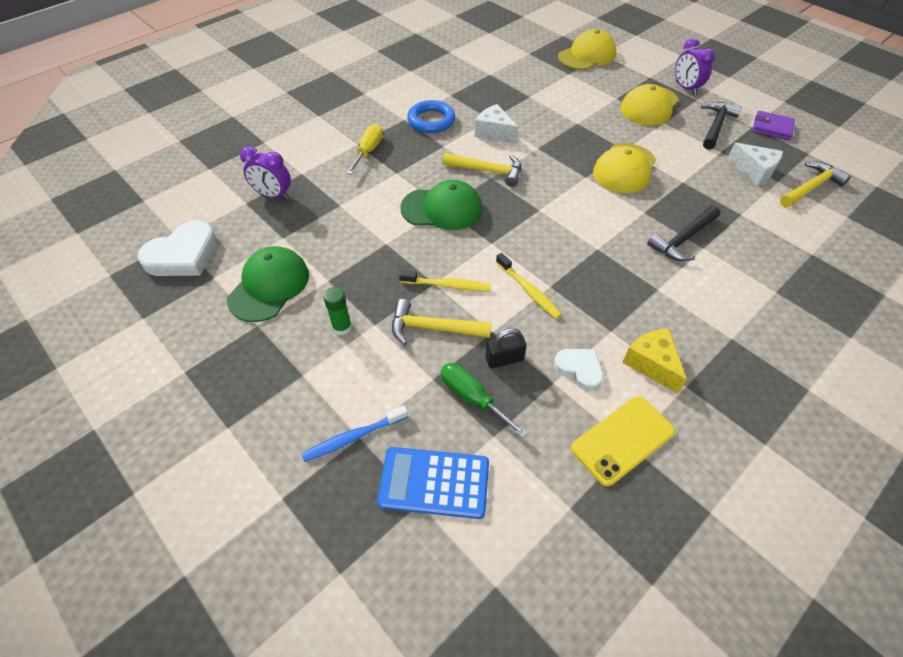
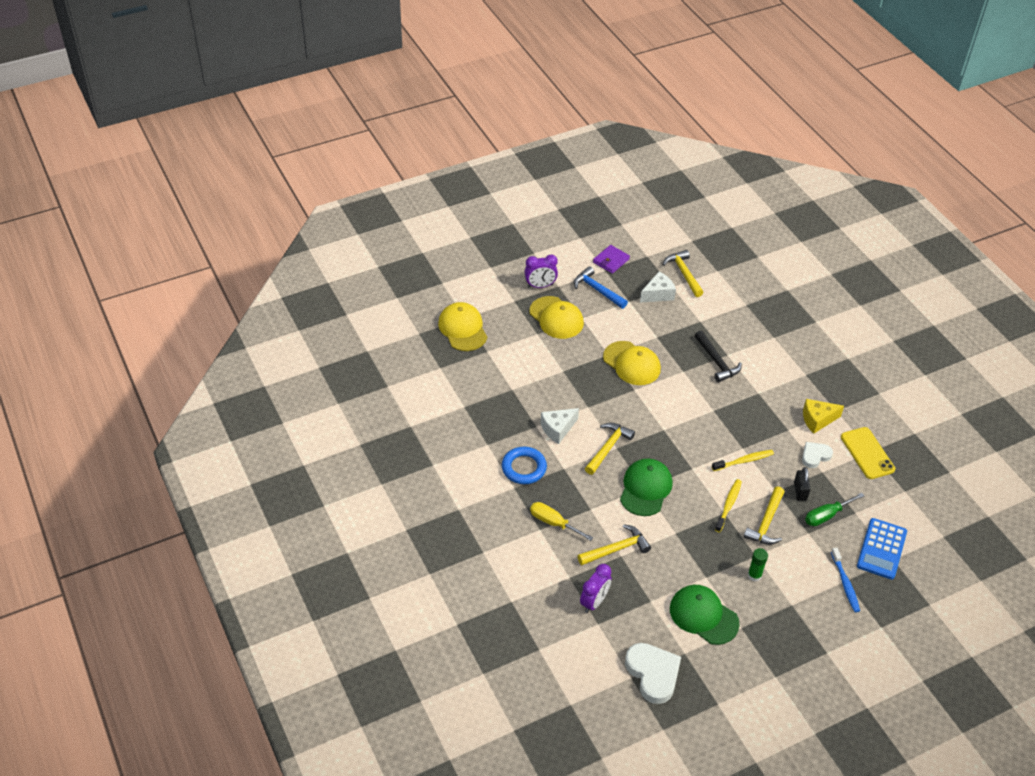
camera: 75 degrees left, 5 degrees down
(348, 200) = (616, 549): none -> yellow hammer
(716, 126) = (597, 290): black hammer -> blue hammer

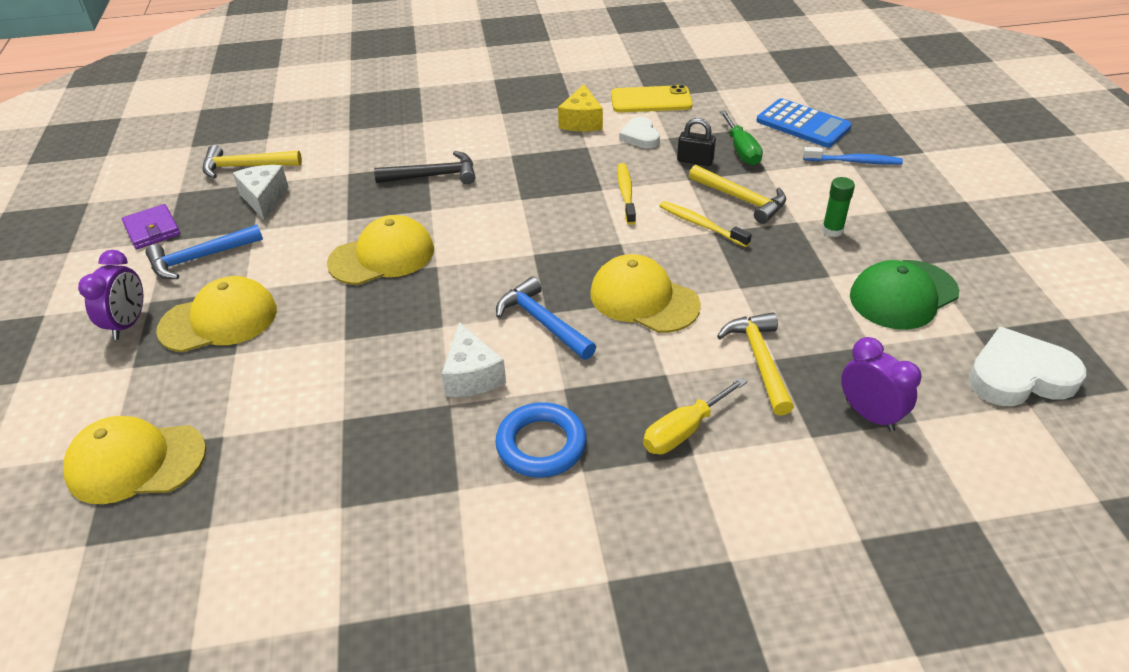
camera: 70 degrees left, 5 degrees down
(608, 448) = (542, 322): yellow hammer -> blue hammer
(645, 489) = (643, 299): green cap -> yellow cap

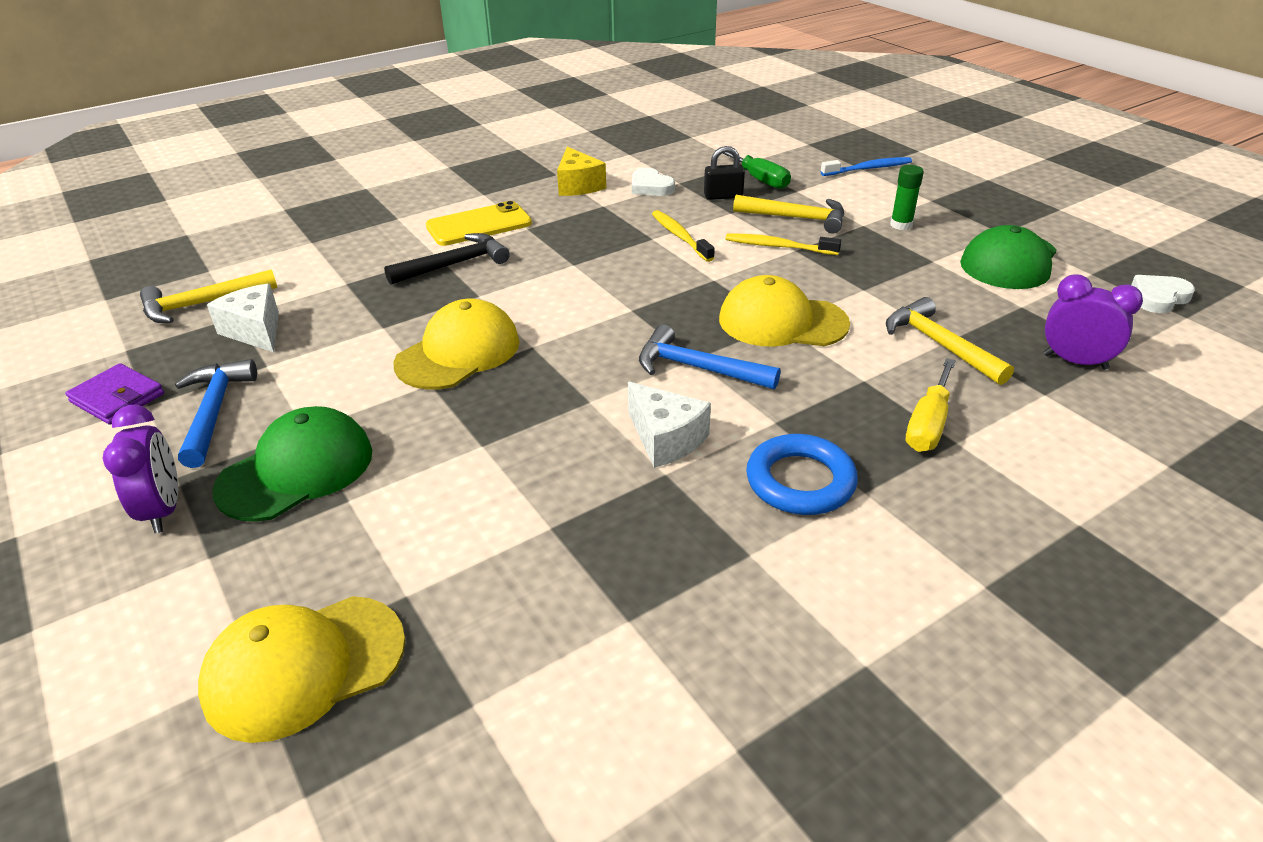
camera: 25 degrees left, 5 degrees down
(200, 258) = (214, 411): blue hammer -> blue hammer turned 135 degrees clockwise
(219, 320) = (296, 470): yellow cap -> green cap
(651, 100) = (634, 156): yellow phone -> yellow phone (479, 225)
(803, 124) = (796, 149): blue calculator -> none
(1019, 375) = (1158, 297): white heart -> white heart, size x0.59

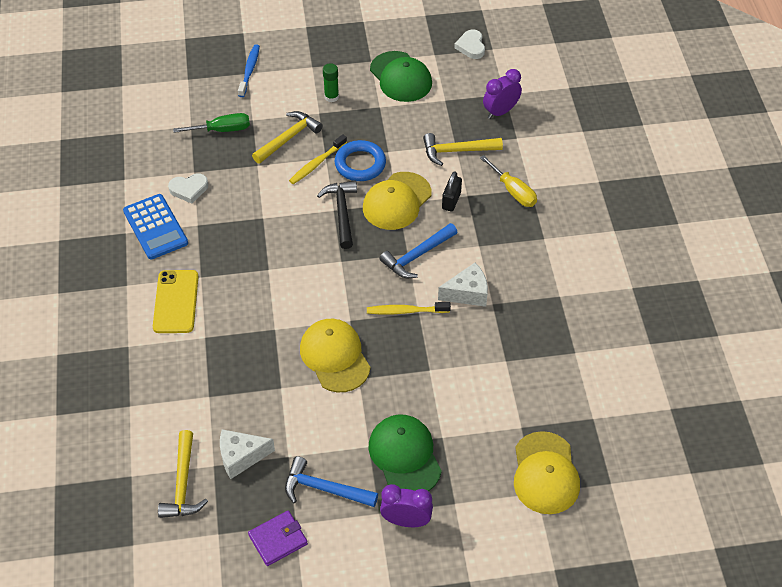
camera: 65 degrees left, 15 degrees up
(454, 264) = (225, 331): black hammer -> black hammer (342, 213)
(578, 185) = (155, 227): yellow cheese -> blue calculator
(680, 236) = (271, 203): yellow toothbrush -> yellow toothbrush (406, 311)
(723, 196) = (232, 158): black padlock -> black padlock (451, 201)
(800, 481) = (525, 257): blue ring -> blue ring (360, 164)

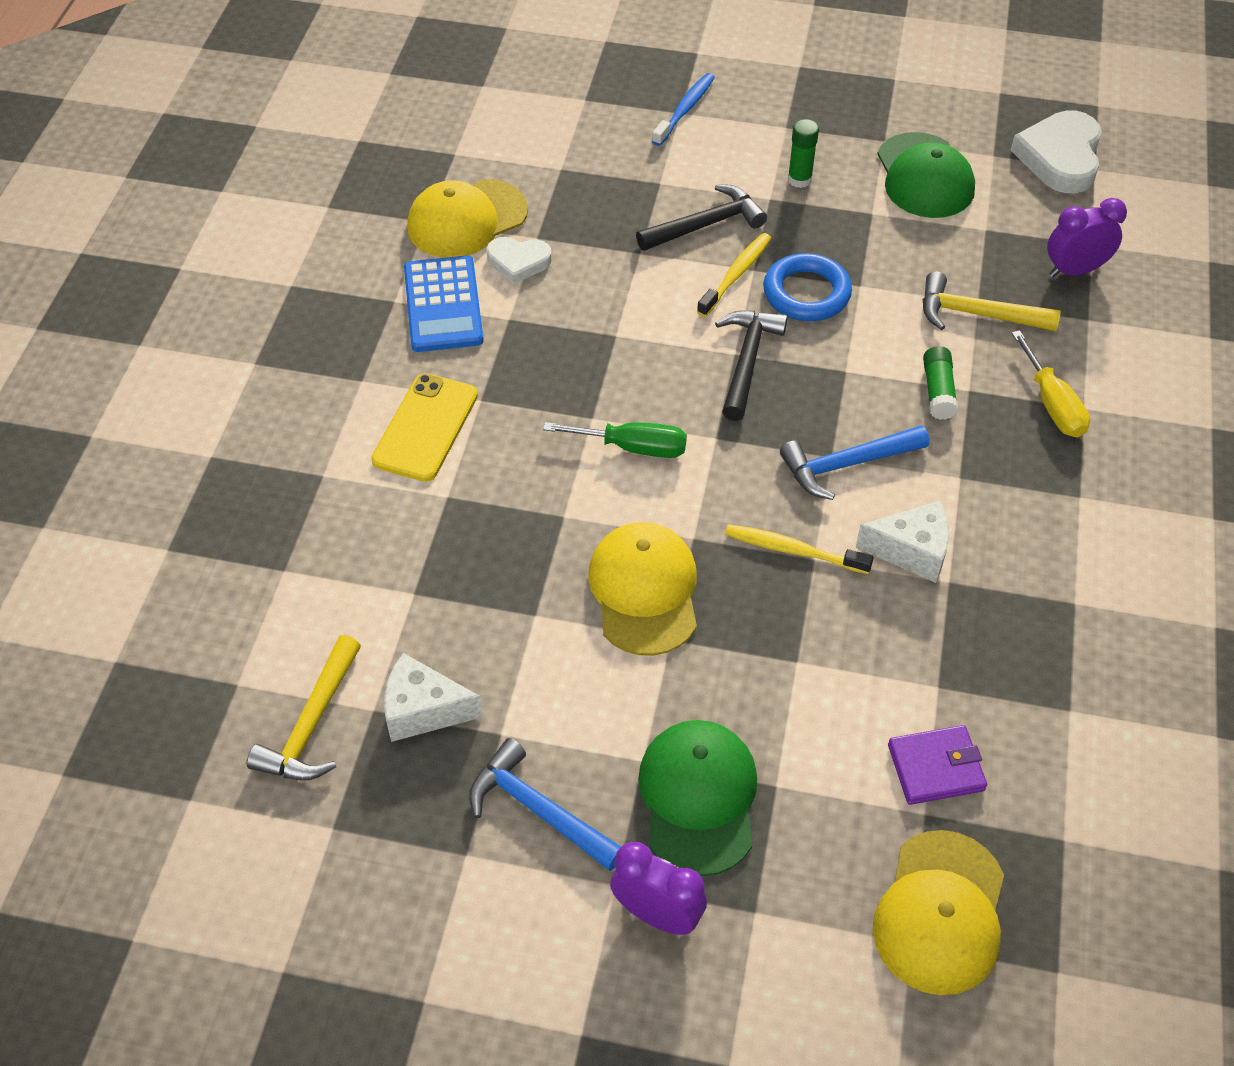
camera: 20 degrees right, 0 degrees up
(222, 130) = (607, 186): green screwdriver -> green screwdriver (633, 447)
(278, 539) = (426, 872): purple wallet -> purple wallet (935, 767)
(288, 138) = (705, 225): yellow hammer -> black hammer
(317, 164) = (736, 275): yellow toothbrush -> yellow toothbrush turned 150 degrees clockwise
(397, 201) = (845, 367): yellow cap -> yellow cap (467, 219)
(451, 201) = (938, 391): black padlock -> green glue stick
(471, 46) = (1060, 157): white heart -> white heart, size x1.68

